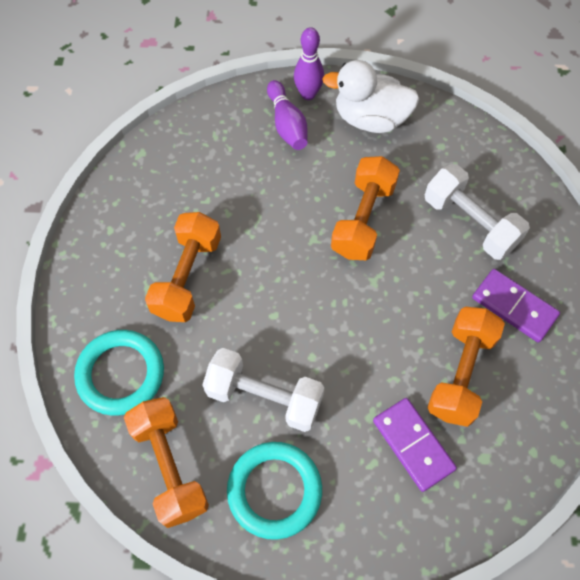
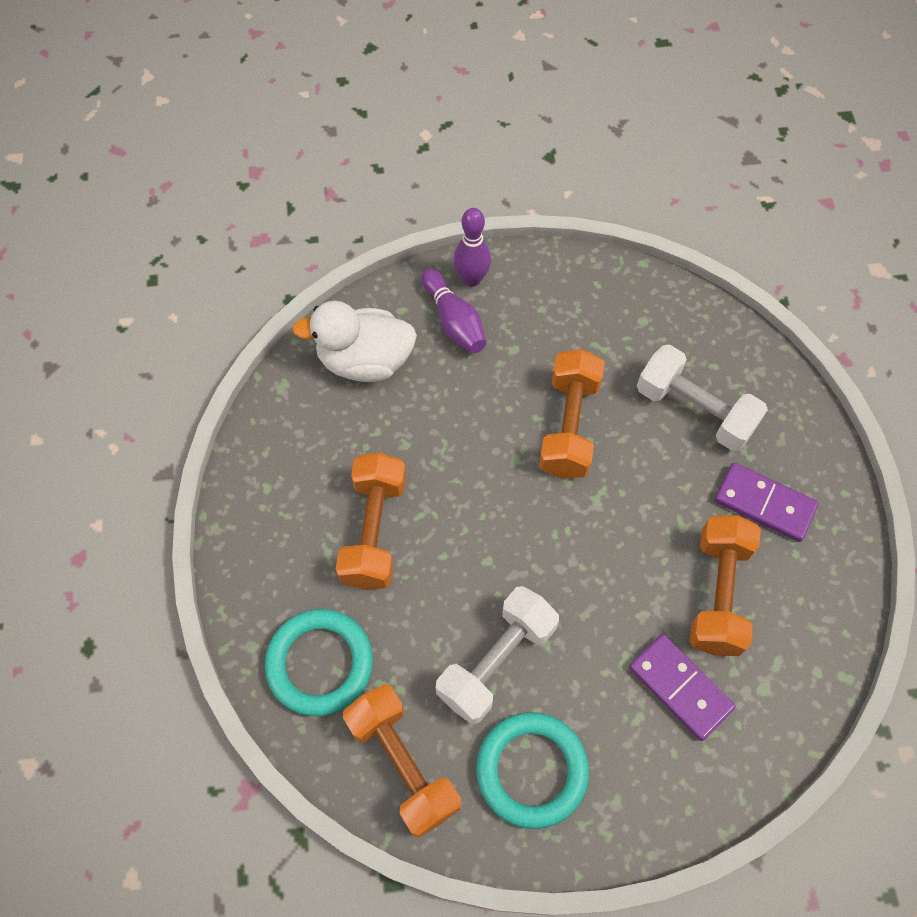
camera: 10 degrees left, 0 degrees up
(264, 397) = (496, 661): white dumbbell -> white dumbbell turned 60 degrees counterclockwise
(370, 119) = (553, 299): white duck -> white duck (365, 361)

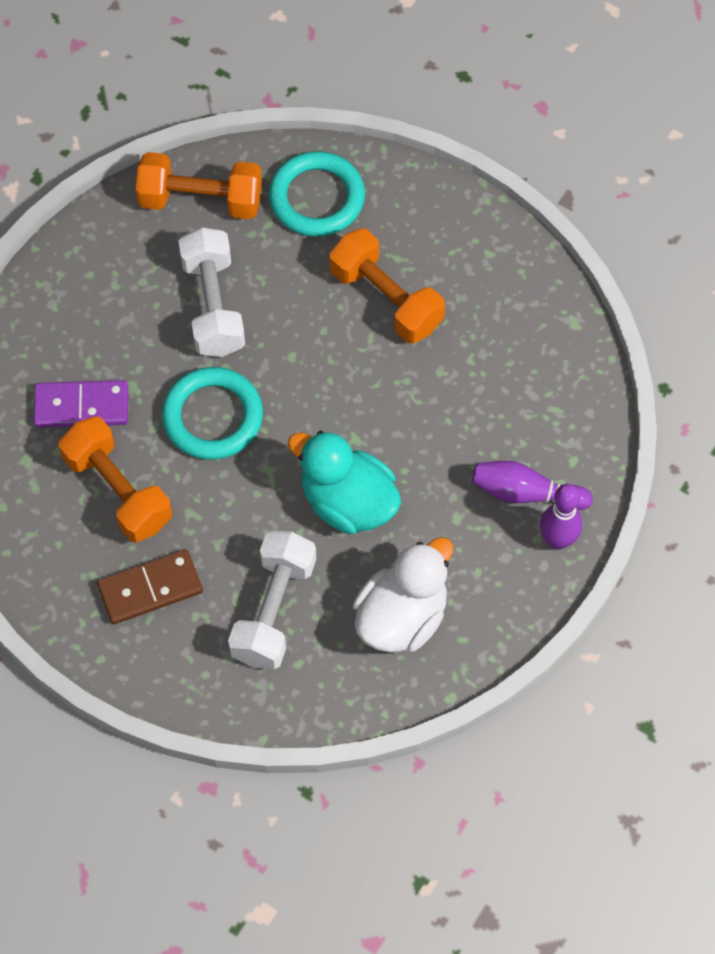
camera: 130 degrees right, 0 degrees up
(365, 361) = (545, 397): white duck -> white duck (402, 617)
(531, 770) = (122, 271): turquoise ring -> turquoise ring (213, 417)
(569, 426) = (348, 502): orange dumbbell -> turquoise duck
(695, 410) = (273, 610): white dumbbell -> white dumbbell turned 60 degrees counterclockwise
(764, 503) = (150, 589): purple domino -> brown domino

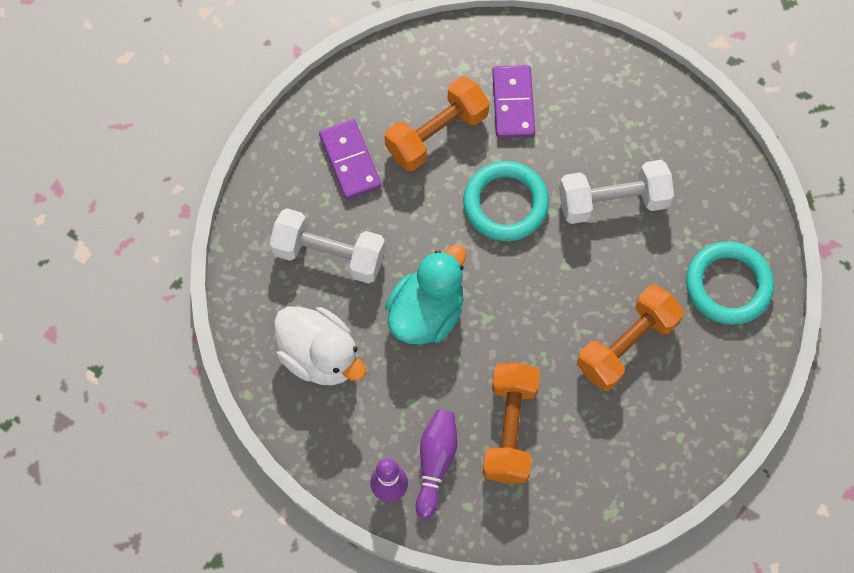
camera: 90 degrees right, 5 degrees up
(150, 589) = (350, 161): brown domino -> purple domino
(201, 200) = (718, 188): orange dumbbell -> orange dumbbell (509, 429)

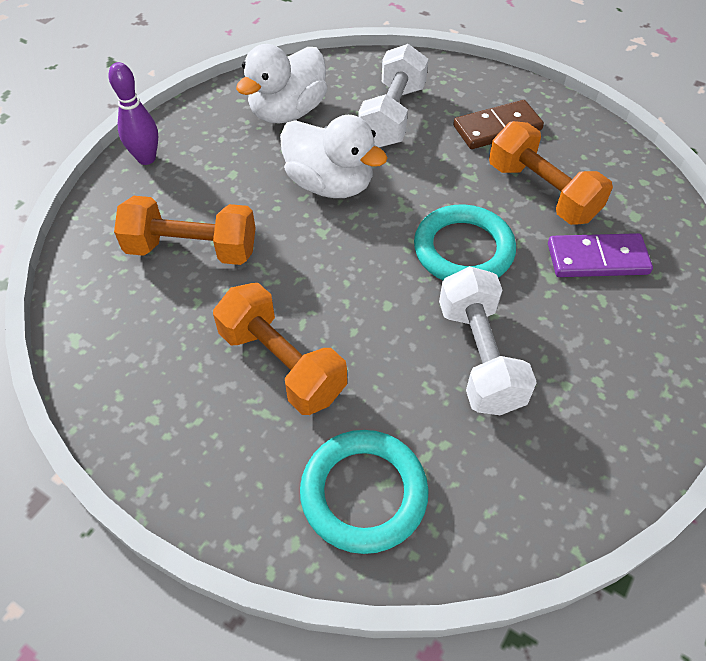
camera: 90 degrees right, 15 degrees down
(350, 161) = (497, 128): purple domino -> brown domino
(426, 312) = (330, 184): turquoise duck -> white duck
(435, 462) = (166, 190): purple bowling pin -> none

